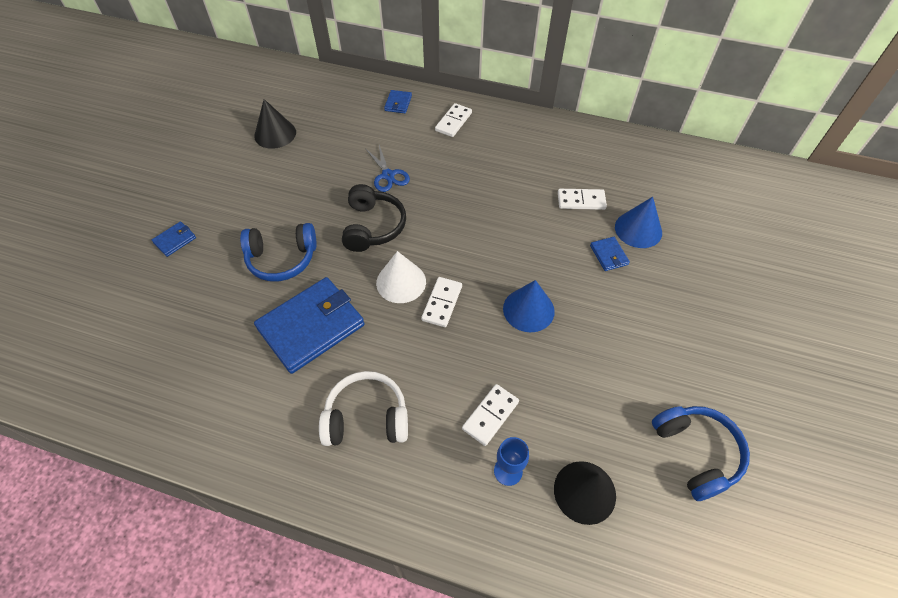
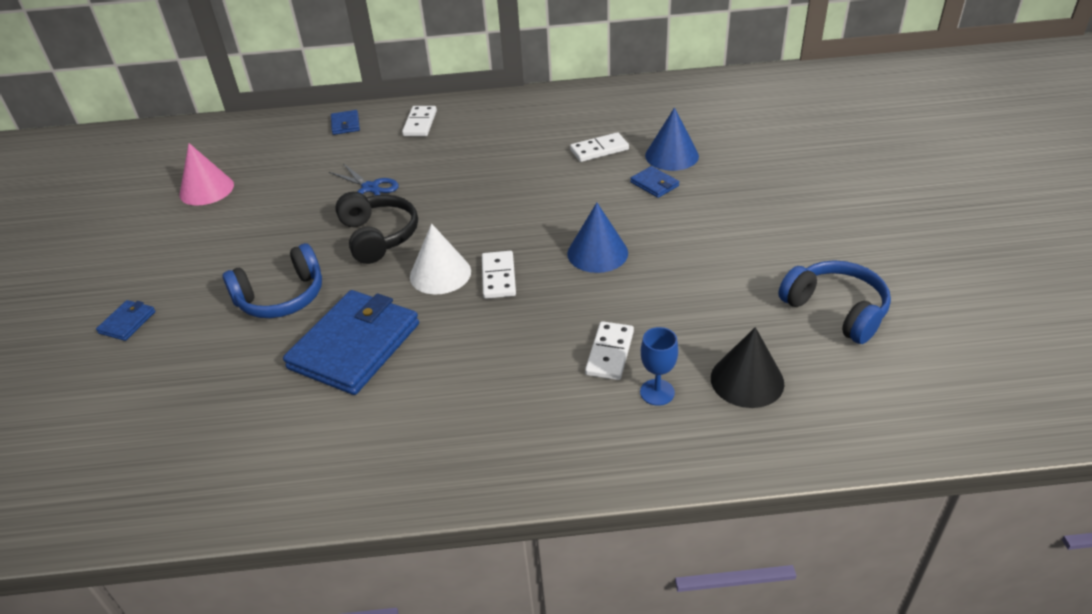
camera: 20 degrees left, 15 degrees down
(275, 134) = (206, 189): black cone -> pink cone
(367, 417) = (470, 403): white headphones -> none

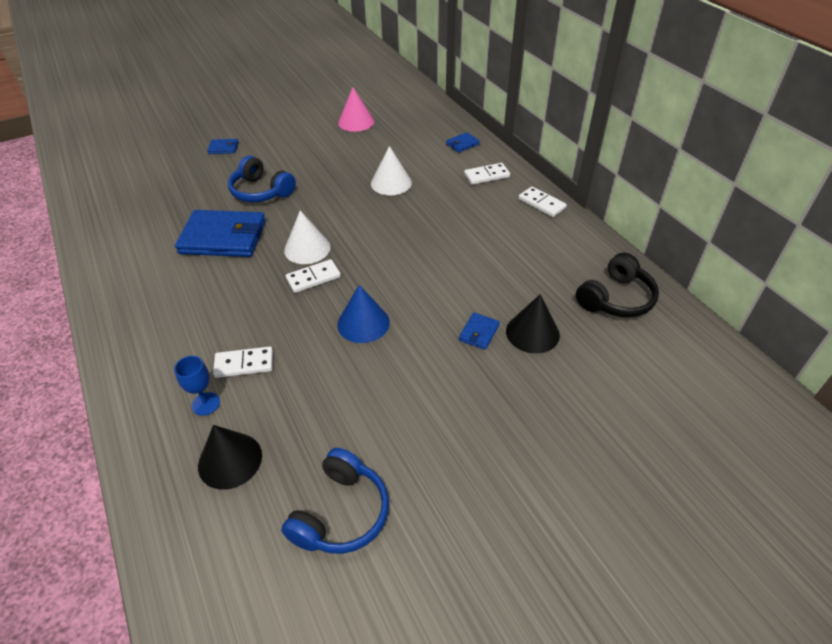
camera: 65 degrees right, 5 degrees up
(370, 188) = (391, 183): blue scissors -> white cone
(378, 236) = (337, 206): black headphones -> black headphones (616, 298)
(599, 150) = (512, 283): white domino -> white domino (541, 203)
(671, 155) = (532, 333): blue cone -> black cone

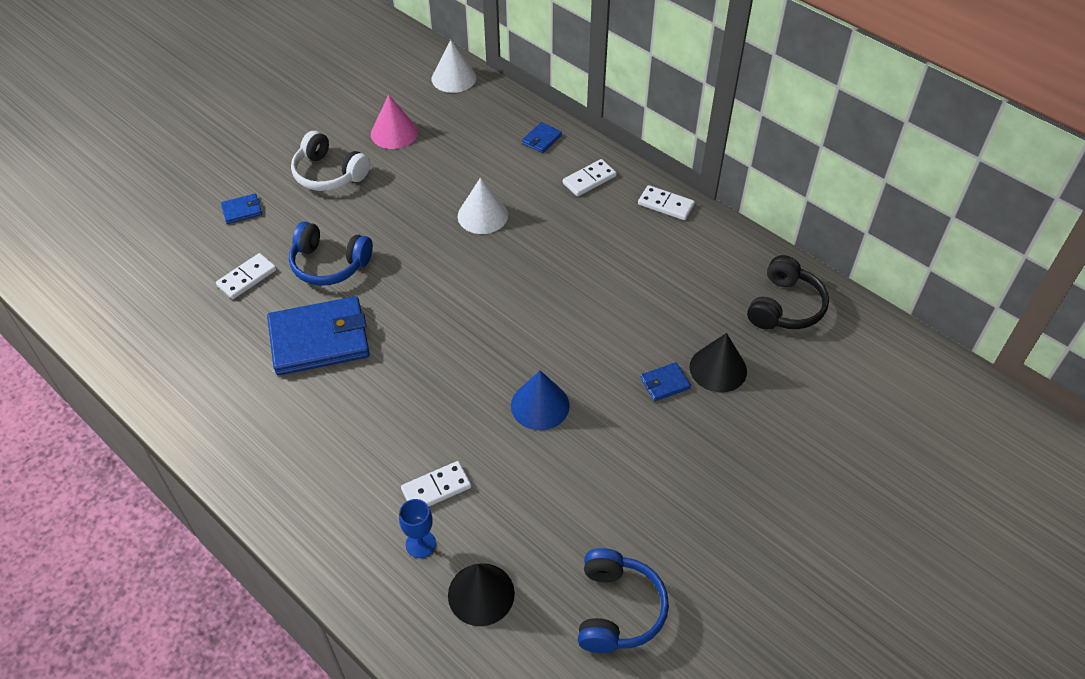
camera: 20 degrees left, 5 degrees up
(296, 138) = (329, 174): none -> white headphones
(307, 248) = (429, 329): white cone -> white cone (453, 78)
(313, 278) = (457, 365): white domino -> white domino (247, 278)
(479, 332) = (665, 383): blue wallet -> blue wallet turned 60 degrees clockwise

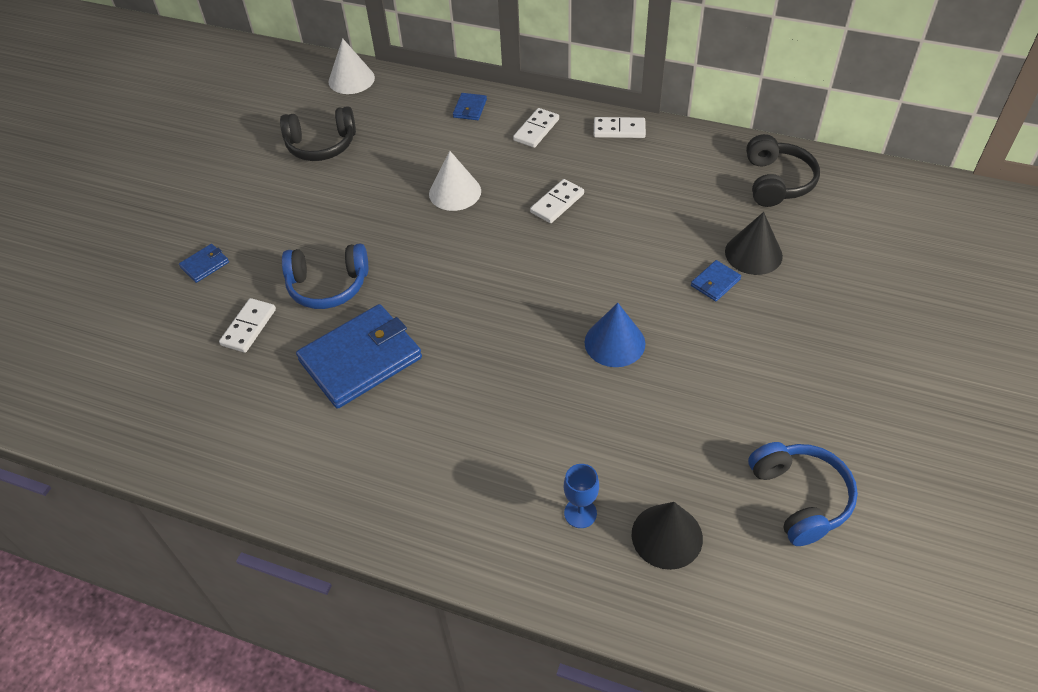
camera: 20 degrees left, 0 degrees up
(329, 174) = (277, 202): white headphones -> none
(394, 133) = (321, 145): pink cone -> black headphones
(436, 488) = (563, 455): white domino -> white domino (557, 203)

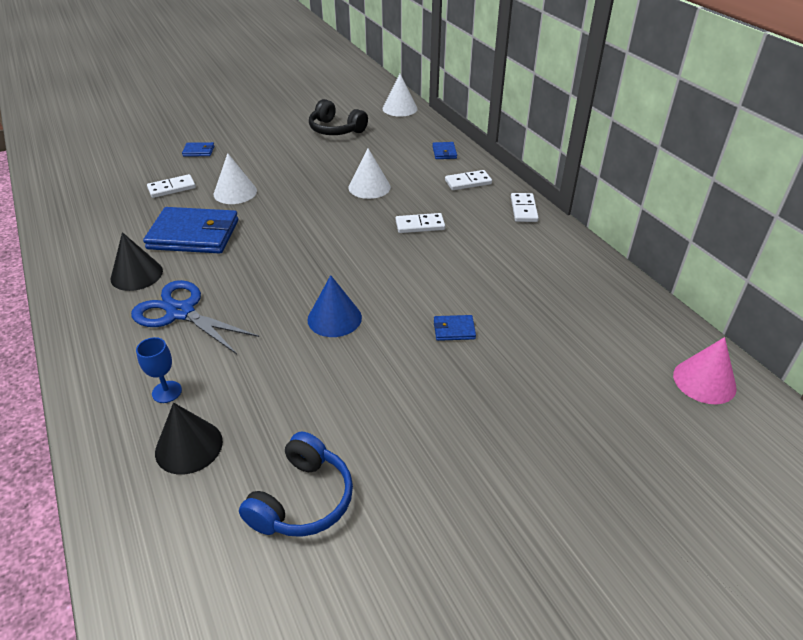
camera: 40 degrees right, 10 degrees down
(328, 285) = (235, 192): blue headphones -> white cone
(470, 108) = (444, 152): blue wallet -> blue wallet turned 60 degrees counterclockwise
(477, 440) = (181, 312): none -> blue scissors
(619, 130) = (523, 209): white domino -> white domino turned 45 degrees clockwise
(753, 253) = (509, 331): black cone -> black cone (136, 274)
(776, 182) = (597, 300): black headphones -> none
(913, 201) = (704, 381): none -> pink cone

